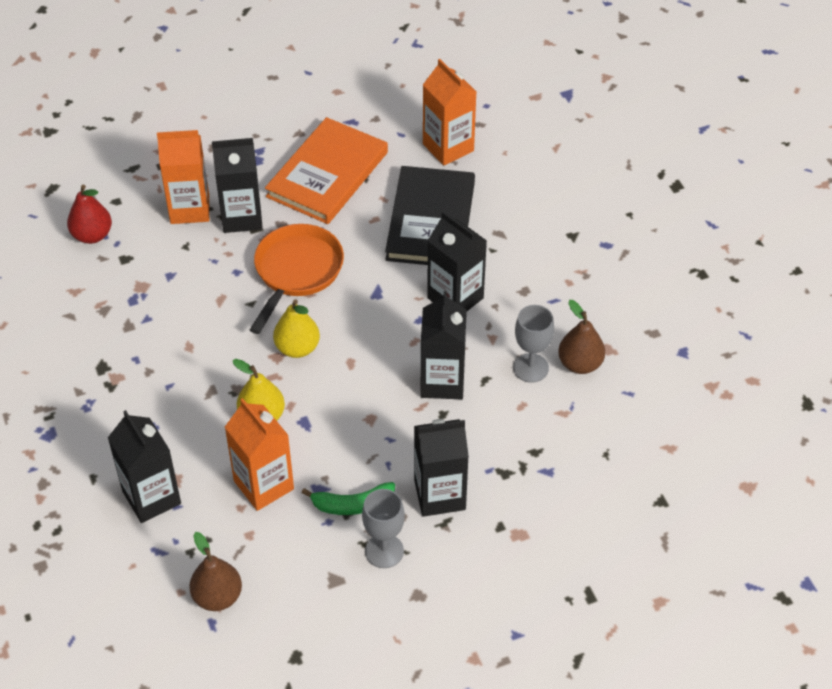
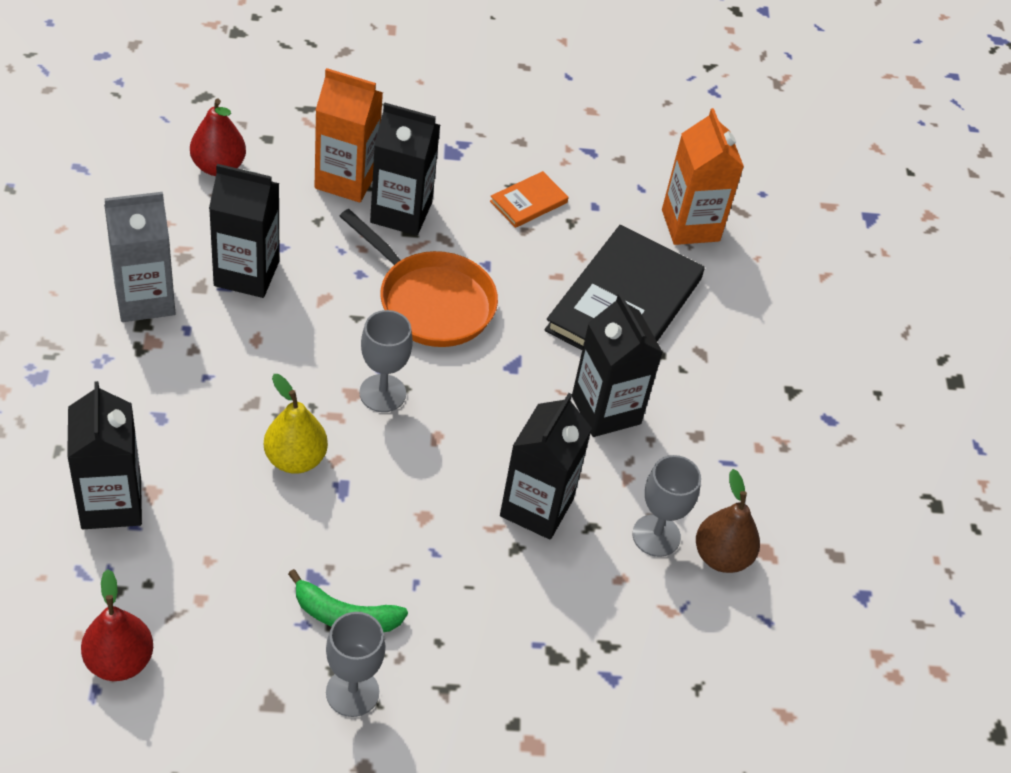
camera: 15 degrees right, 0 degrees up
(93, 350) = (144, 299): none -> grey carton
(217, 597) = (119, 661): brown pear -> red pear
(263, 485) = (251, 544): orange carton -> none
(296, 272) = (430, 302): orange pan -> orange pan turned 90 degrees clockwise
(297, 348) = (382, 393): yellow pear -> grey goblet
(327, 174) = (528, 202): orange book -> orange book, size x0.45
(439, 495) = (459, 650): black carton -> black carton (246, 273)

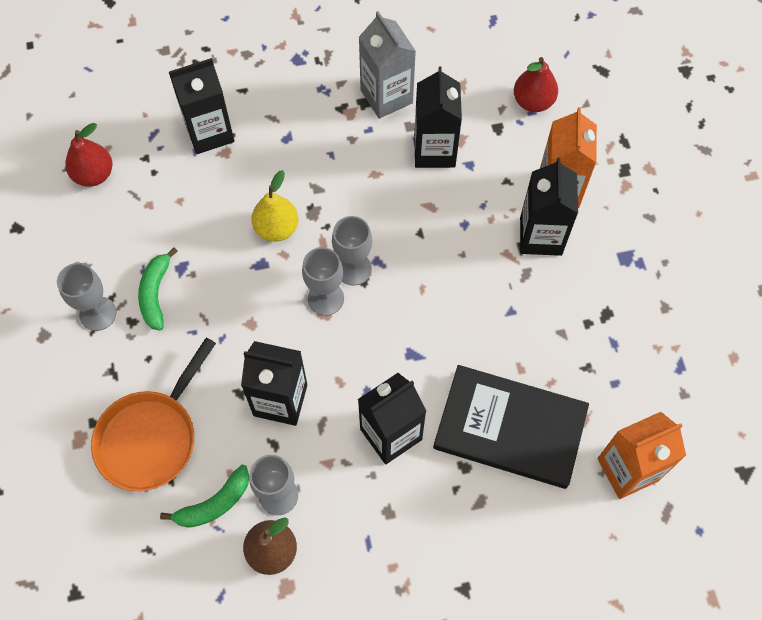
camera: 85 degrees right, 15 degrees up
(414, 430) = (325, 298): none -> grey goblet
(430, 302) = (455, 280): orange pan -> orange pan (151, 437)
(528, 202) = (595, 328): orange book -> none
(653, 604) = (214, 503): none -> green banana

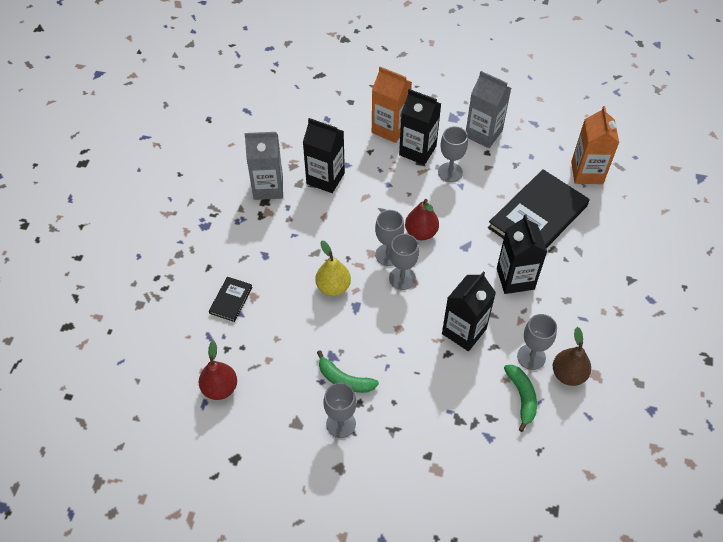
camera: 65 degrees left, 10 degrees down
(151, 437) = (456, 420): orange pan -> none
(209, 132) = (231, 300): black carton -> black book
(526, 289) = (450, 172): none -> grey goblet
(533, 102) = (321, 116): red pear -> red pear (421, 232)
(619, 306) = (483, 134): none -> grey carton

